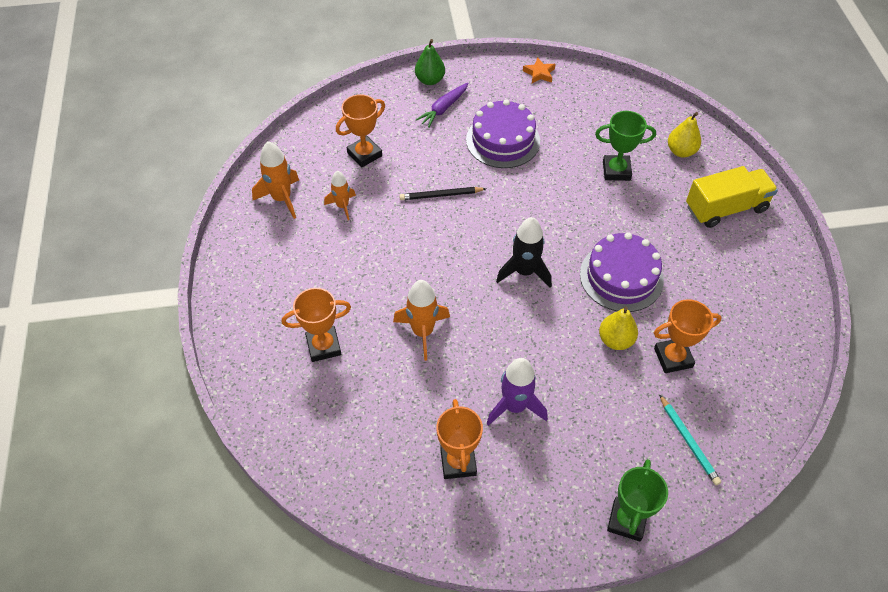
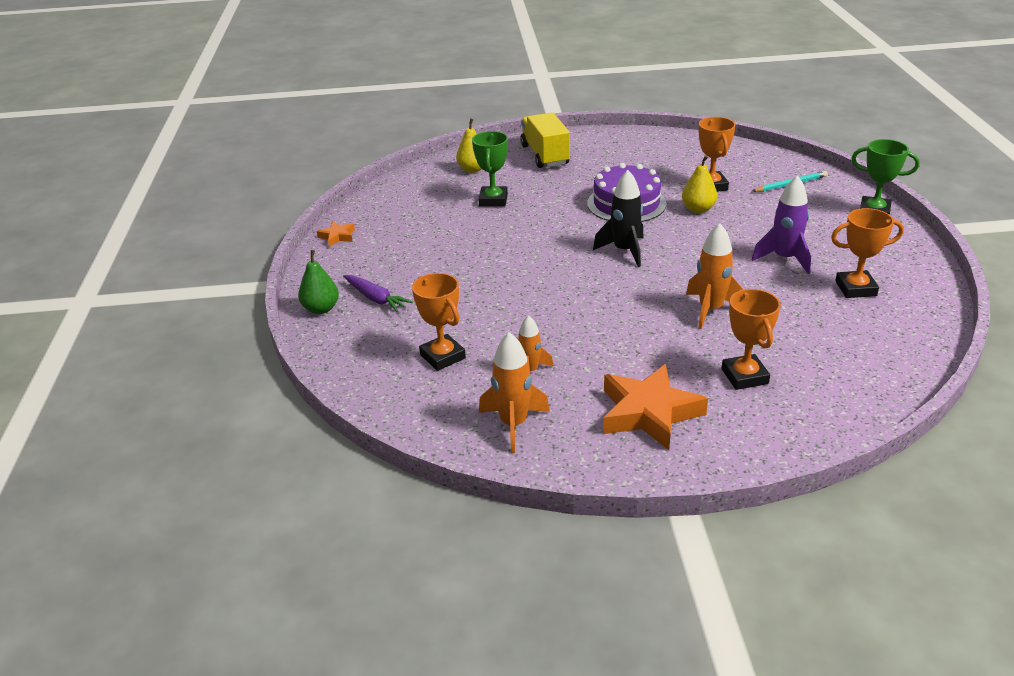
camera: 85 degrees left, 20 degrees down
(285, 278) = (649, 413): none -> orange star
(441, 195) = (517, 300): black pencil -> none
(503, 140) = (438, 260): purple cake -> none

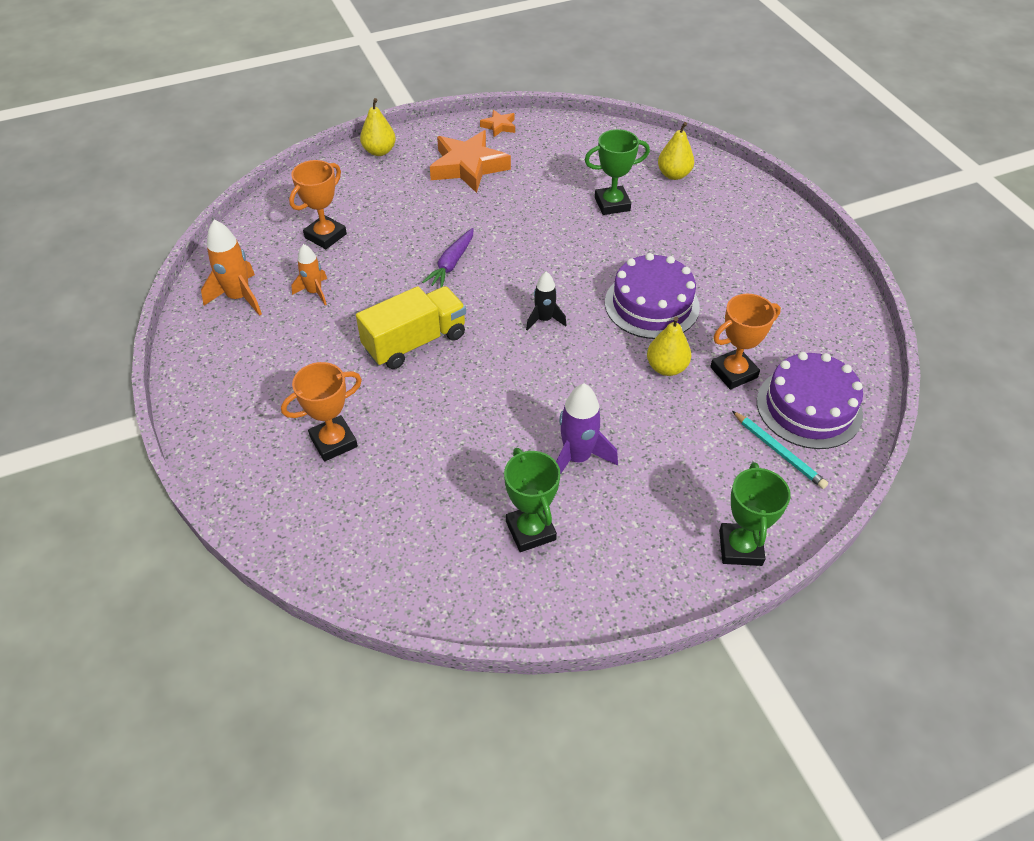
camera: 70 degrees right, 15 degrees up
(321, 309) = (379, 151): green pear -> yellow pear
(376, 299) = (403, 176): purple carrot -> purple carrot (451, 264)
(545, 155) = (738, 219): yellow truck -> yellow truck (415, 342)
(624, 251) = (544, 319): black rocket -> black rocket, size x0.64
(649, 413) = (265, 379): orange star -> orange star (468, 167)
(710, 310) = (447, 403): orange rocket -> none
(752, 167) = (809, 407): none -> purple cake
(855, 288) = (530, 530): orange trophy -> green trophy

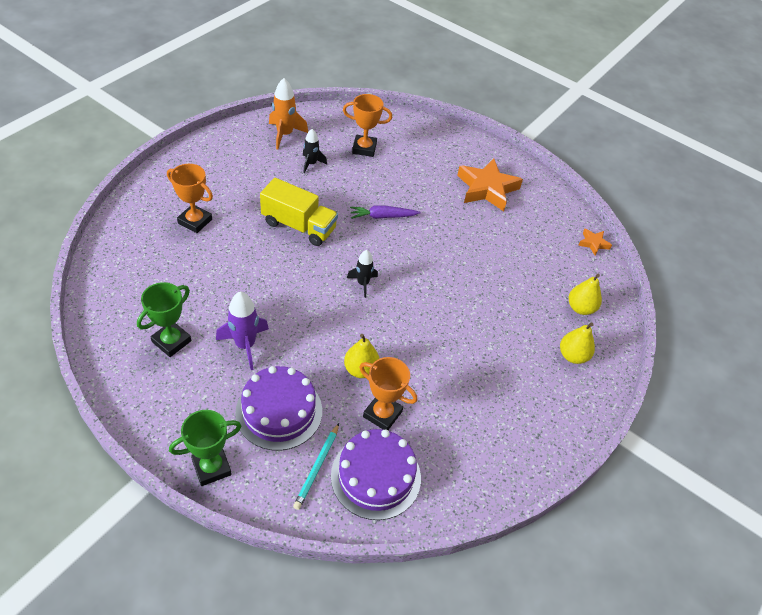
camera: 55 degrees right, 0 degrees up
(314, 292) = (311, 164): orange rocket -> black rocket
(379, 151) = (465, 140): yellow pear -> yellow pear (572, 356)
(499, 126) = (545, 188): orange star -> orange star (593, 243)
(612, 204) = (513, 281): green trophy -> none
(651, 304) = (420, 340): purple cake -> purple cake (279, 411)

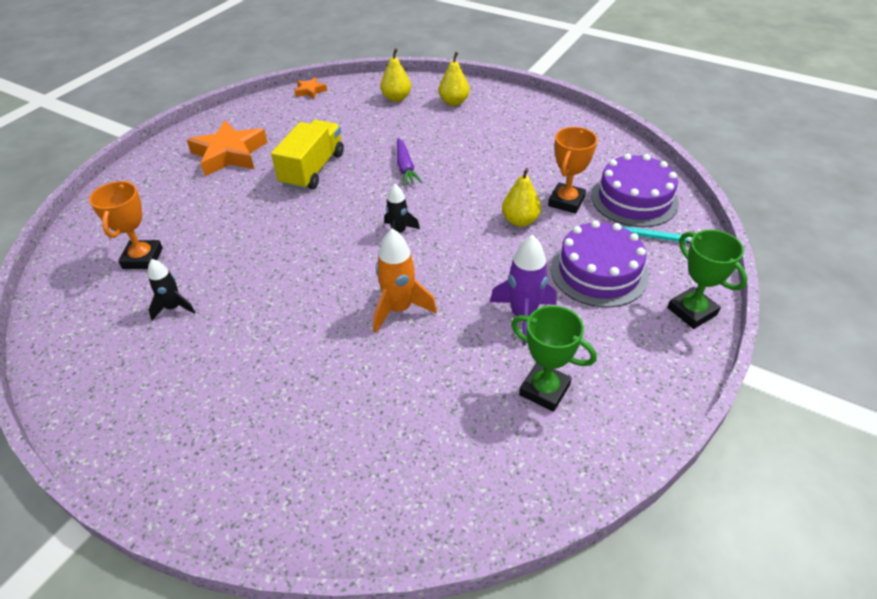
camera: 90 degrees left, 5 degrees down
(195, 221) = (309, 421): orange trophy -> none
(285, 134) = (96, 349): orange rocket -> orange rocket (399, 309)
(299, 226) = (307, 300): yellow truck -> yellow truck (312, 169)
(382, 216) = (282, 228): purple carrot -> purple carrot (405, 167)

